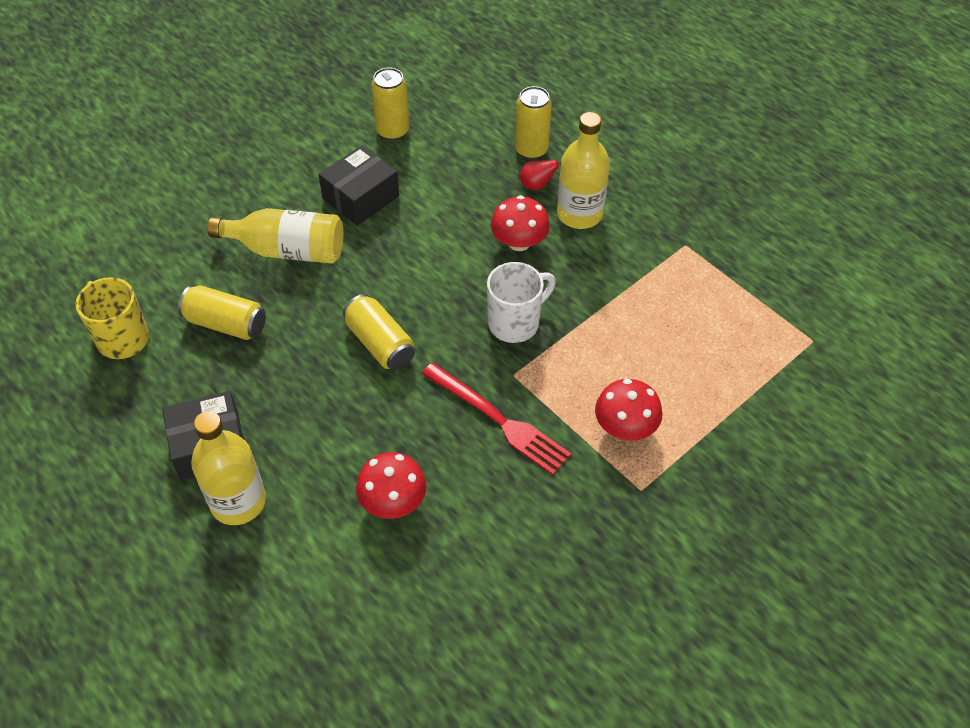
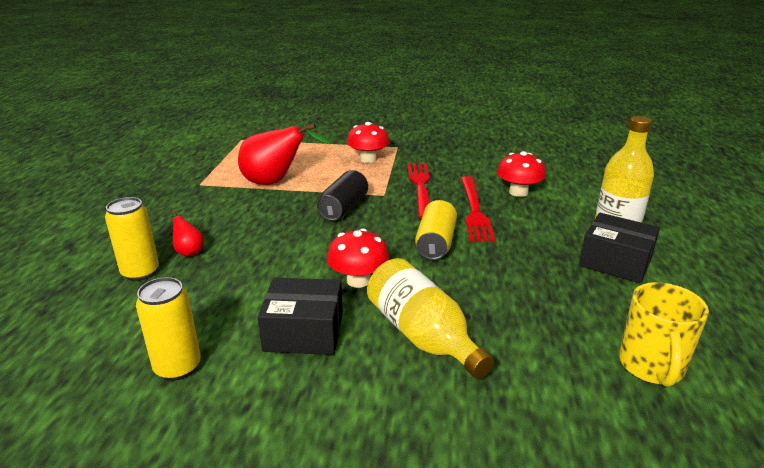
camera: 130 degrees left, 25 degrees down
(226, 323) = (537, 318): yellow can -> none
(400, 423) = (474, 210): none -> red fork
(515, 323) = (344, 208): white mug -> black can
(519, 242) = (266, 234): red mushroom -> red mushroom (358, 280)
(579, 214) = (207, 224): yellow bottle -> none
(632, 304) = (275, 182): none -> red pear

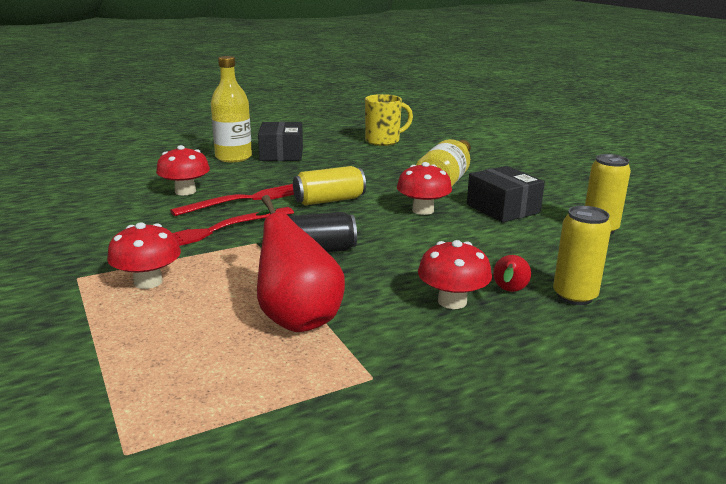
camera: 125 degrees left, 5 degrees down
(214, 227) = (452, 301): none -> red mushroom

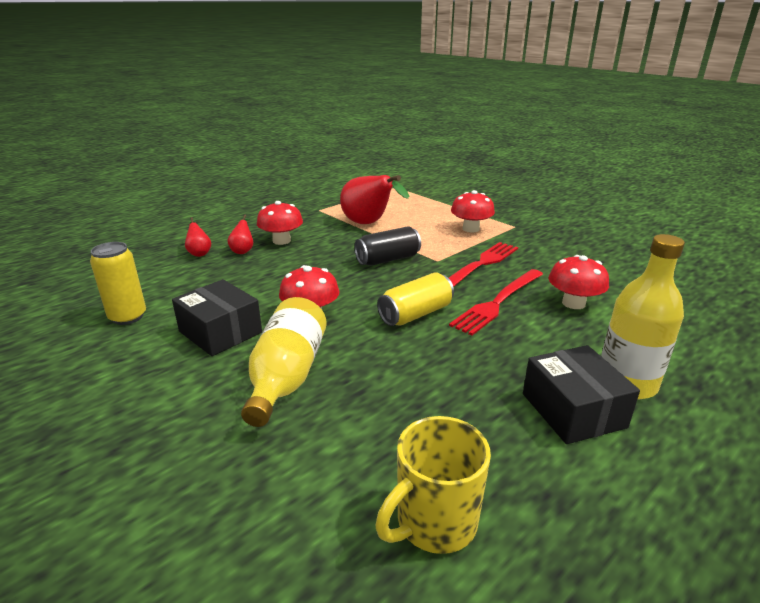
camera: 165 degrees right, 5 degrees up
(574, 296) = (199, 253): yellow can -> red pear

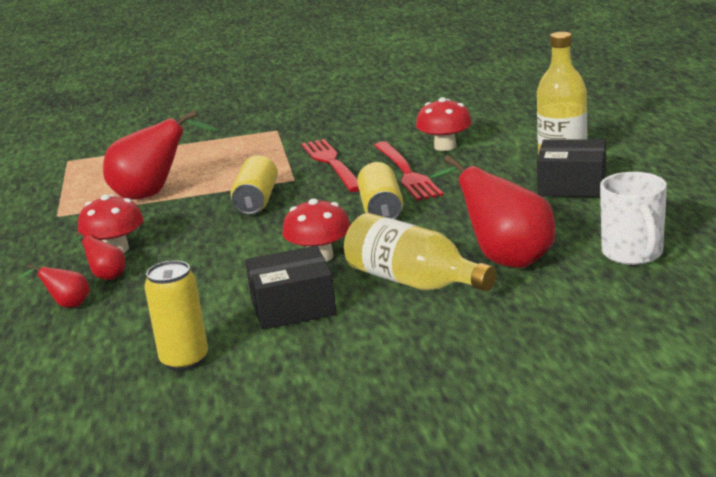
camera: 55 degrees left, 5 degrees down
(362, 417) = (504, 259): none -> red pear
(388, 259) = (256, 201): black can -> yellow can
(434, 523) = (633, 254): yellow mug -> white mug
(471, 229) = (250, 149): red mushroom -> none

